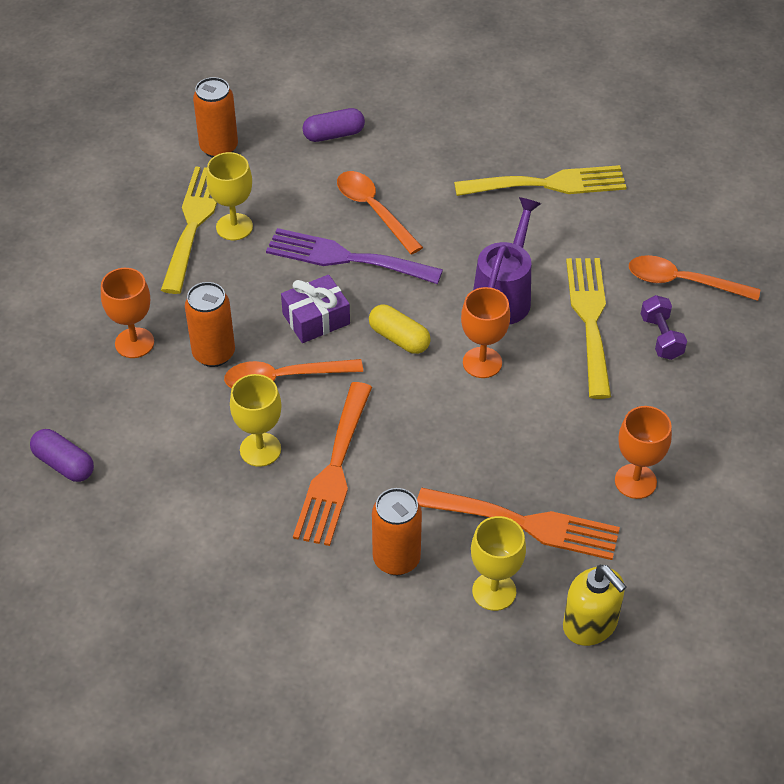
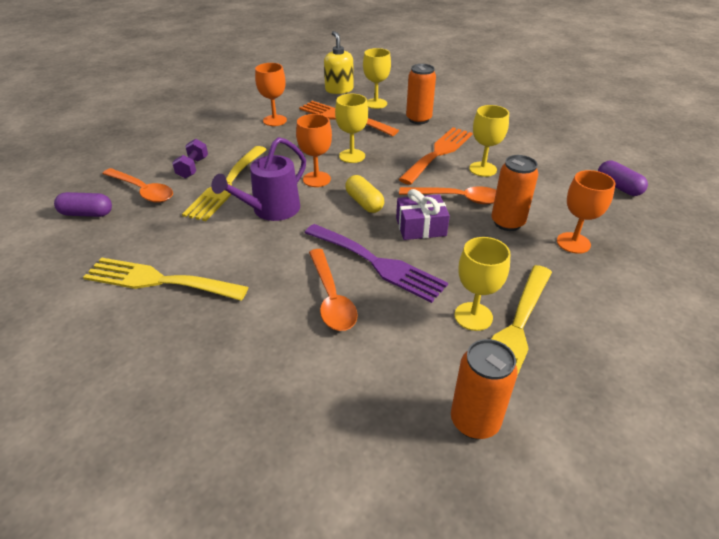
camera: 160 degrees left, 10 degrees down
(334, 135) = (328, 398): purple capsule -> purple capsule (87, 214)
(460, 425) = (352, 156): none -> yellow goblet

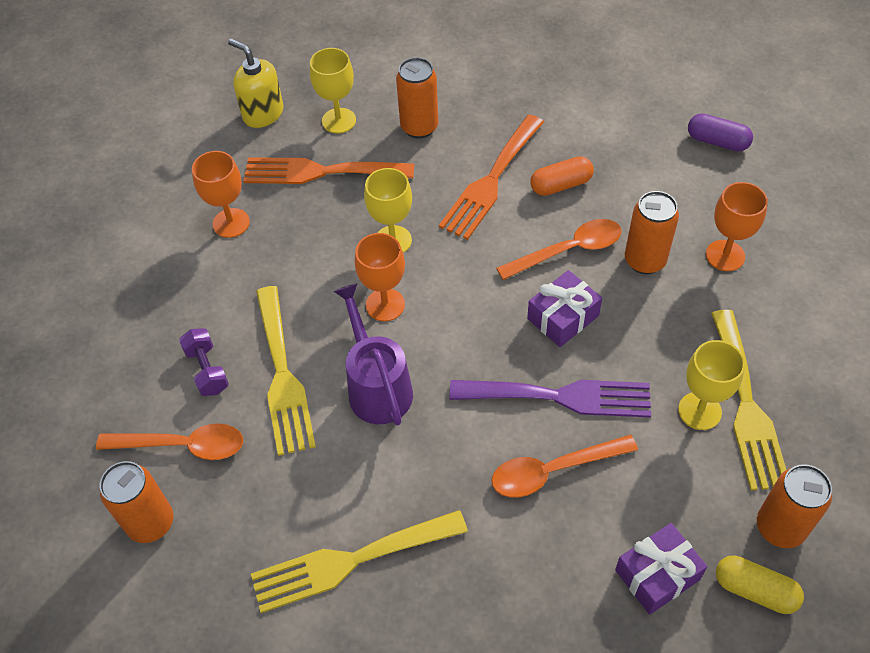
camera: 30 degrees left, 15 degrees up
(87, 214) = (151, 523): purple capsule -> orange can
(270, 210) = (377, 386): purple watering can -> purple watering can turned 150 degrees clockwise
(331, 298) = (552, 471): orange spoon -> orange spoon turned 120 degrees clockwise
(343, 396) = (657, 575): none -> purple gift
(364, 203) = (473, 313): yellow capsule -> yellow capsule (755, 590)
(438, 153) = (491, 181): orange fork -> orange fork turned 150 degrees counterclockwise
(482, 169) = (561, 185): yellow goblet -> orange capsule

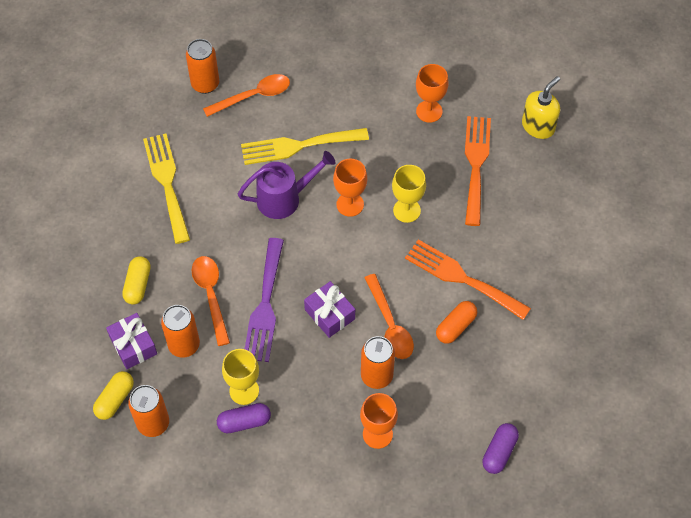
camera: 90 degrees right, 5 degrees up
(183, 445) = (254, 96): orange spoon -> orange spoon turned 120 degrees counterclockwise
(207, 370) = (307, 105): purple dumbbell -> none
(339, 121) = (529, 176): yellow goblet -> none
(419, 127) = (521, 231): orange can -> orange can (184, 345)
(548, 582) = (138, 285): none -> yellow capsule
(561, 185) = (455, 326): orange capsule -> orange capsule turned 60 degrees clockwise
(747, 406) = (244, 422): yellow fork -> purple capsule

